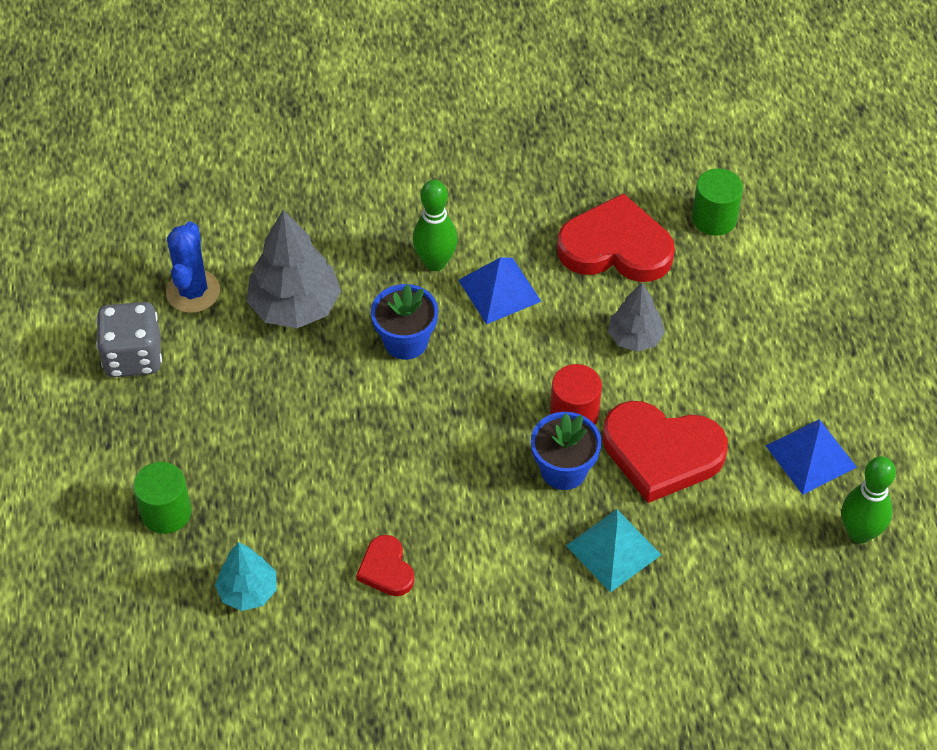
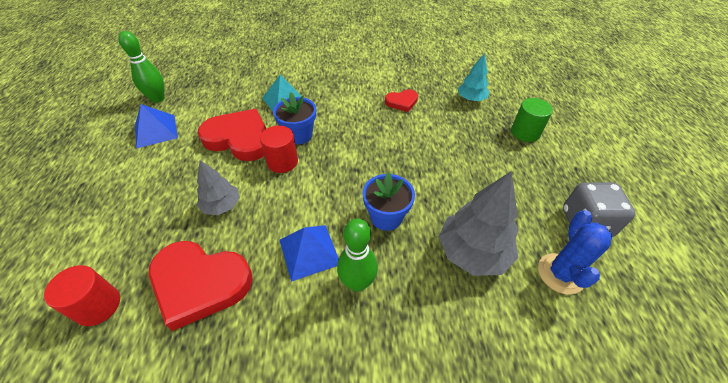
camera: 175 degrees left, 5 degrees down
(386, 569) = (402, 102): red heart -> red heart turned 90 degrees clockwise
(714, 218) = (98, 306): green cylinder -> red cylinder

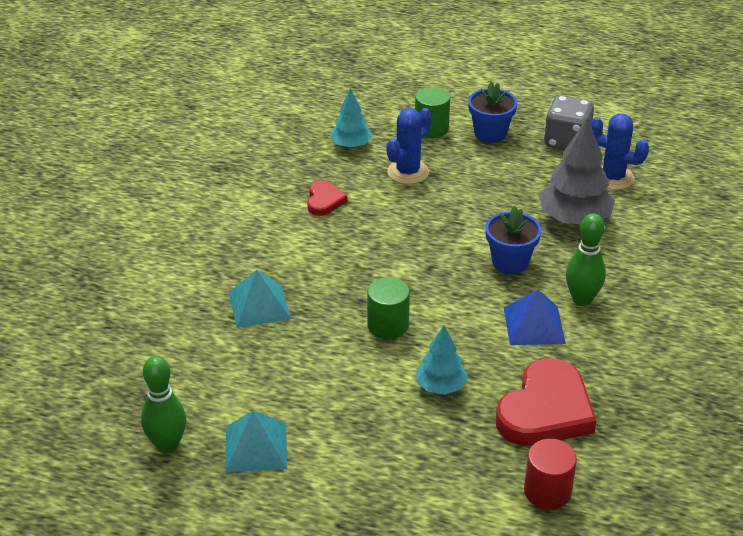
camera: 70 degrees left, 10 degrees down
(156, 131) = (256, 447): blue pyramid -> turquoise pyramid
(222, 205) = (440, 386): grey tree -> turquoise tree
(239, 138) = (321, 360): red heart -> none
(282, 162) = (388, 325): red cylinder -> green cylinder
(299, 135) = (342, 303): blue flower pot -> blue flower pot (490, 133)
(461, 132) = (408, 172): none -> blue cactus

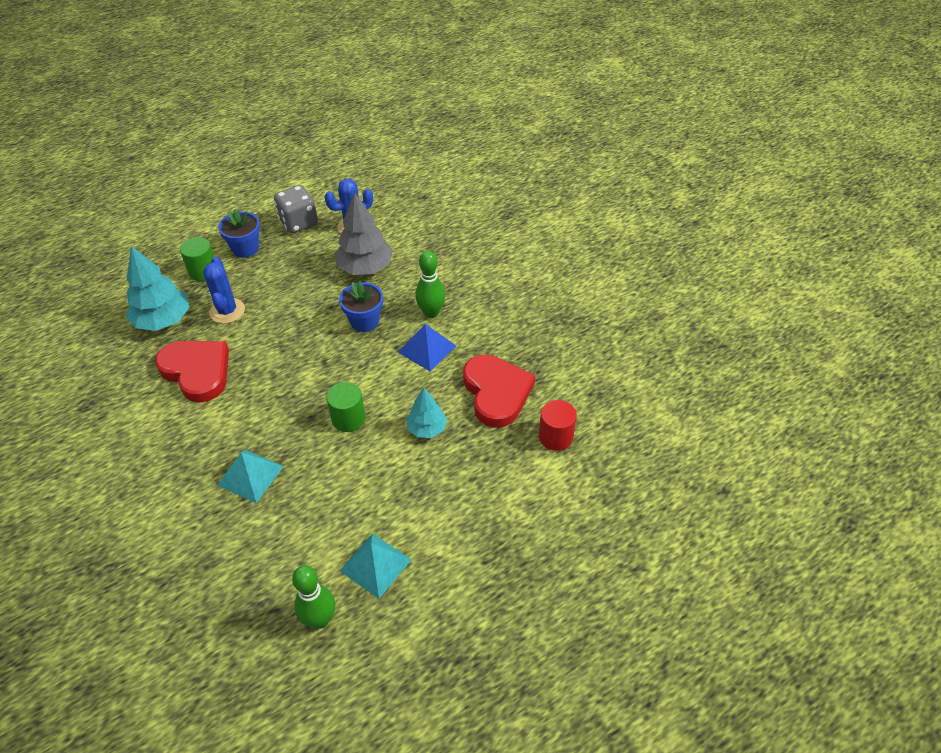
camera: 50 degrees left, 10 degrees up
(324, 201) = (197, 371): red heart -> red heart, size x1.96
(351, 145) = (163, 320): turquoise tree -> turquoise tree, size x1.68

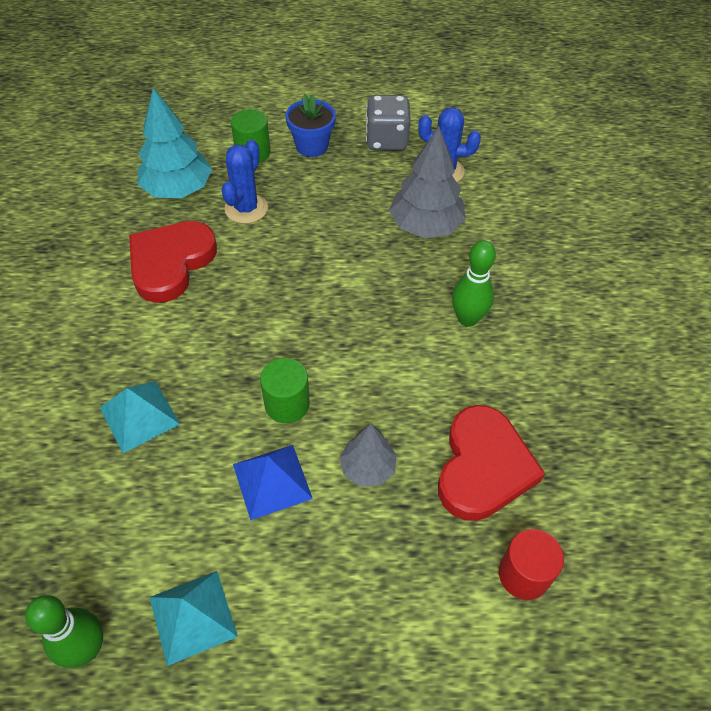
camera: 30 degrees right, 5 degrees up
(197, 371) = (171, 263): red heart -> red heart turned 135 degrees counterclockwise
(364, 321) = (383, 291): blue flower pot -> none
(427, 349) = (433, 363): blue pyramid -> blue pyramid (272, 481)
(427, 428) = (367, 468): turquoise tree -> grey tree

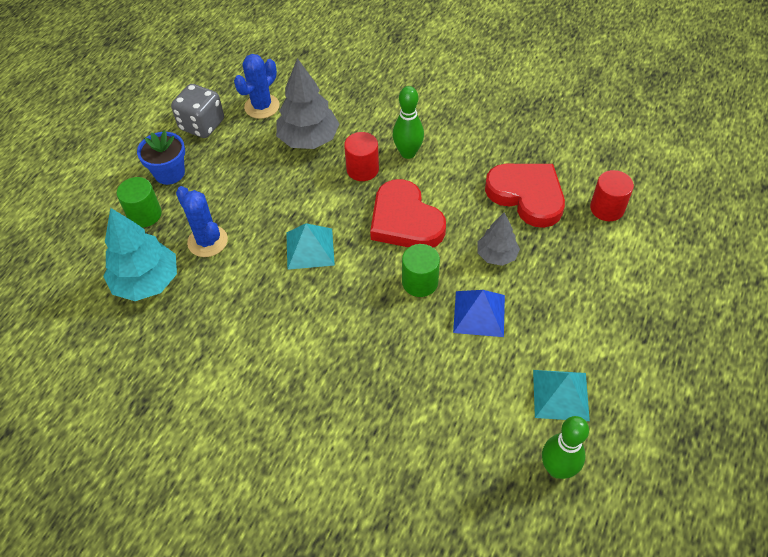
camera: 60 degrees left, 0 degrees up
(139, 415) = (376, 381): turquoise pyramid -> turquoise pyramid (310, 248)
(171, 263) = (231, 313): red heart -> red heart (405, 220)
(415, 288) = (362, 169): none -> red cylinder

